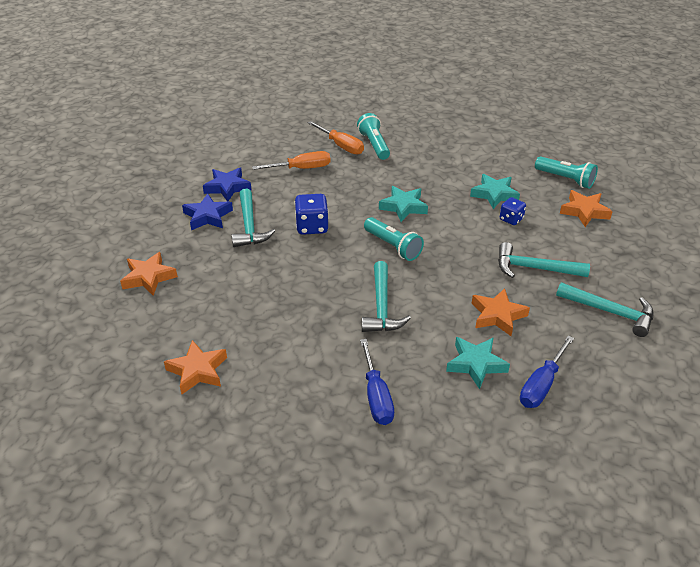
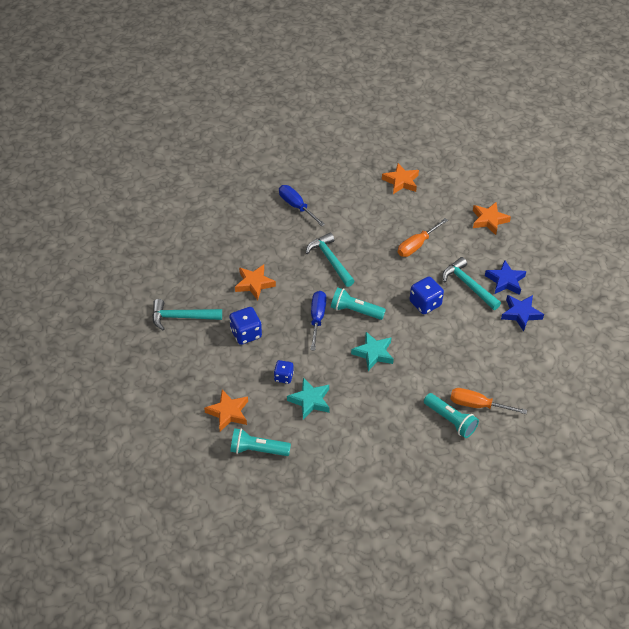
camera: 150 degrees right, 10 degrees up
(302, 168) = (485, 361): orange screwdriver -> orange screwdriver (416, 245)
(476, 364) = (252, 246): turquoise star -> none
(534, 268) = (246, 334): turquoise hammer -> blue dice
(541, 385) = (209, 248): blue screwdriver -> blue screwdriver (317, 318)

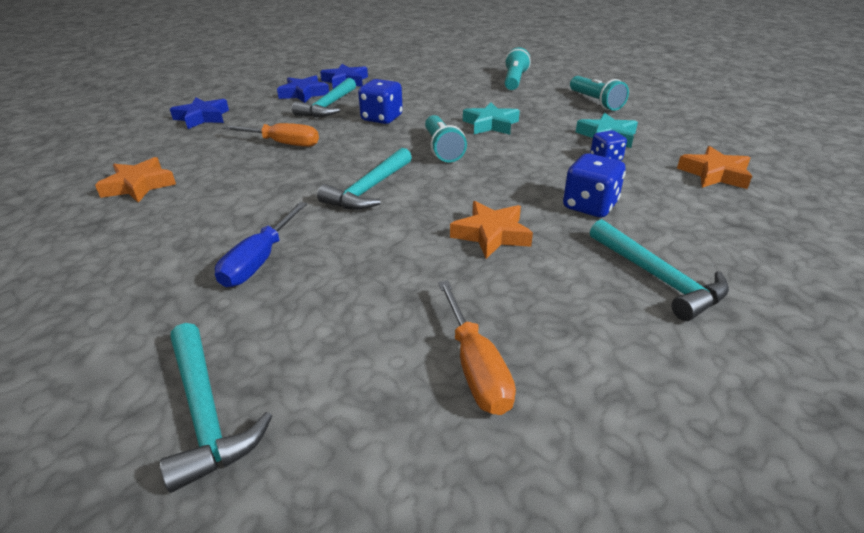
camera: 120 degrees left, 15 degrees down
(224, 177) = (206, 413): none -> turquoise hammer
(257, 449) = (715, 143): turquoise flashlight -> turquoise flashlight (596, 102)
(317, 318) = (487, 167): blue screwdriver -> none
(477, 405) = (481, 76): orange screwdriver -> orange screwdriver (476, 368)
(489, 220) = (202, 118): orange star -> blue star

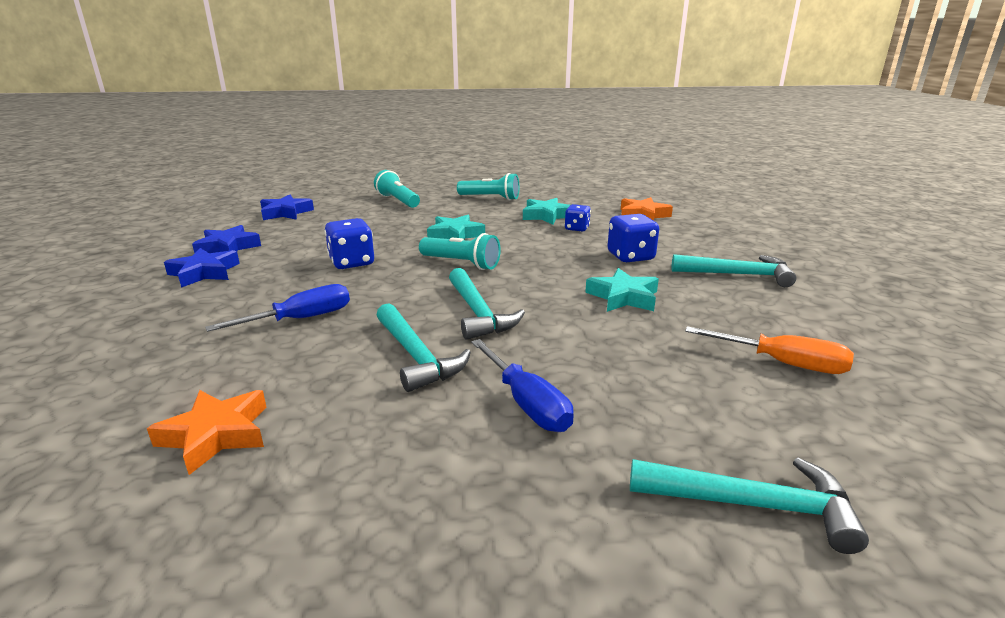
camera: 50 degrees left, 10 degrees down
(202, 118) = (114, 341): blue star -> blue star (285, 213)
(283, 144) = (302, 319): orange screwdriver -> blue screwdriver
(328, 106) = (266, 273): turquoise hammer -> turquoise hammer (416, 356)
(491, 234) = (623, 297): orange star -> turquoise star

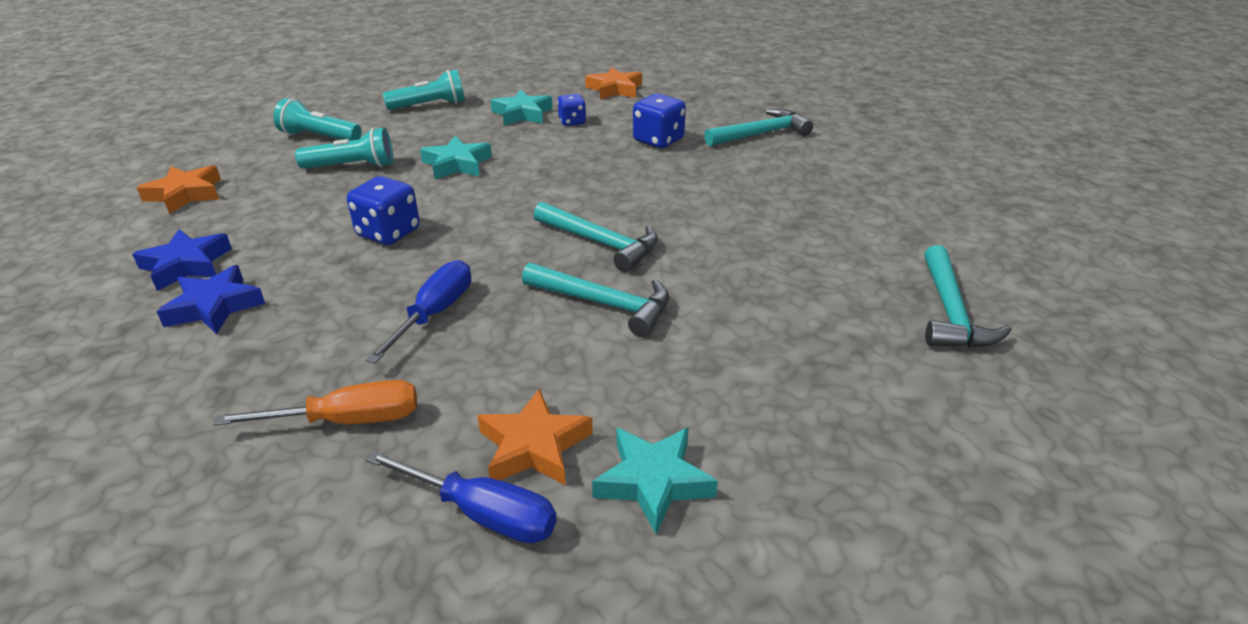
camera: 35 degrees left, 10 degrees up
(285, 213) = (185, 194): blue star -> orange star
(461, 263) = (512, 196): turquoise flashlight -> turquoise flashlight (352, 166)
(527, 404) = (745, 306): blue screwdriver -> blue screwdriver (484, 514)
(623, 297) = (701, 184): turquoise star -> turquoise star (653, 482)
(752, 505) = (950, 312): turquoise hammer -> turquoise hammer turned 120 degrees clockwise
(784, 363) = (869, 204): orange screwdriver -> orange screwdriver (349, 420)

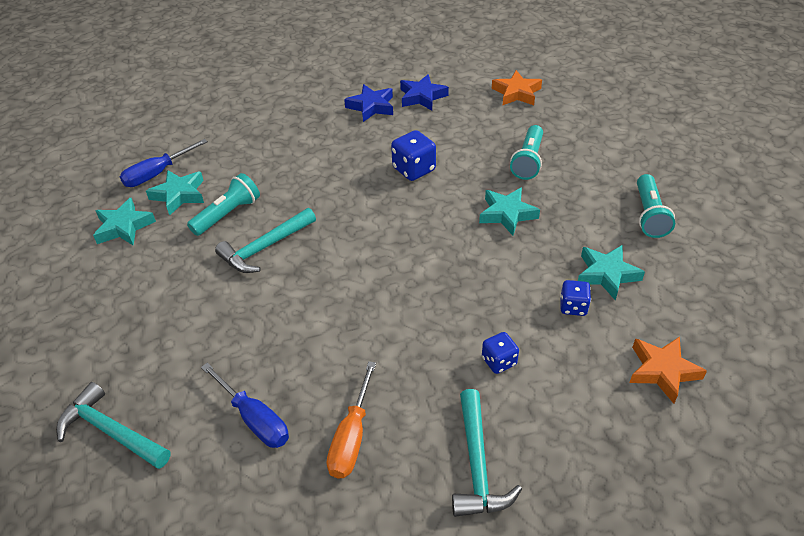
camera: 115 degrees right, 10 degrees up
(319, 137) = (593, 148): turquoise flashlight -> turquoise flashlight (228, 214)
(349, 420) = (245, 143): orange screwdriver -> orange screwdriver (351, 438)
(435, 313) = (309, 178): blue screwdriver -> blue screwdriver (255, 419)
(534, 446) = (179, 195): orange star -> turquoise star
(601, 243) = (336, 265): turquoise hammer -> none
(658, 140) = (499, 361): blue dice -> blue dice, size x0.64

